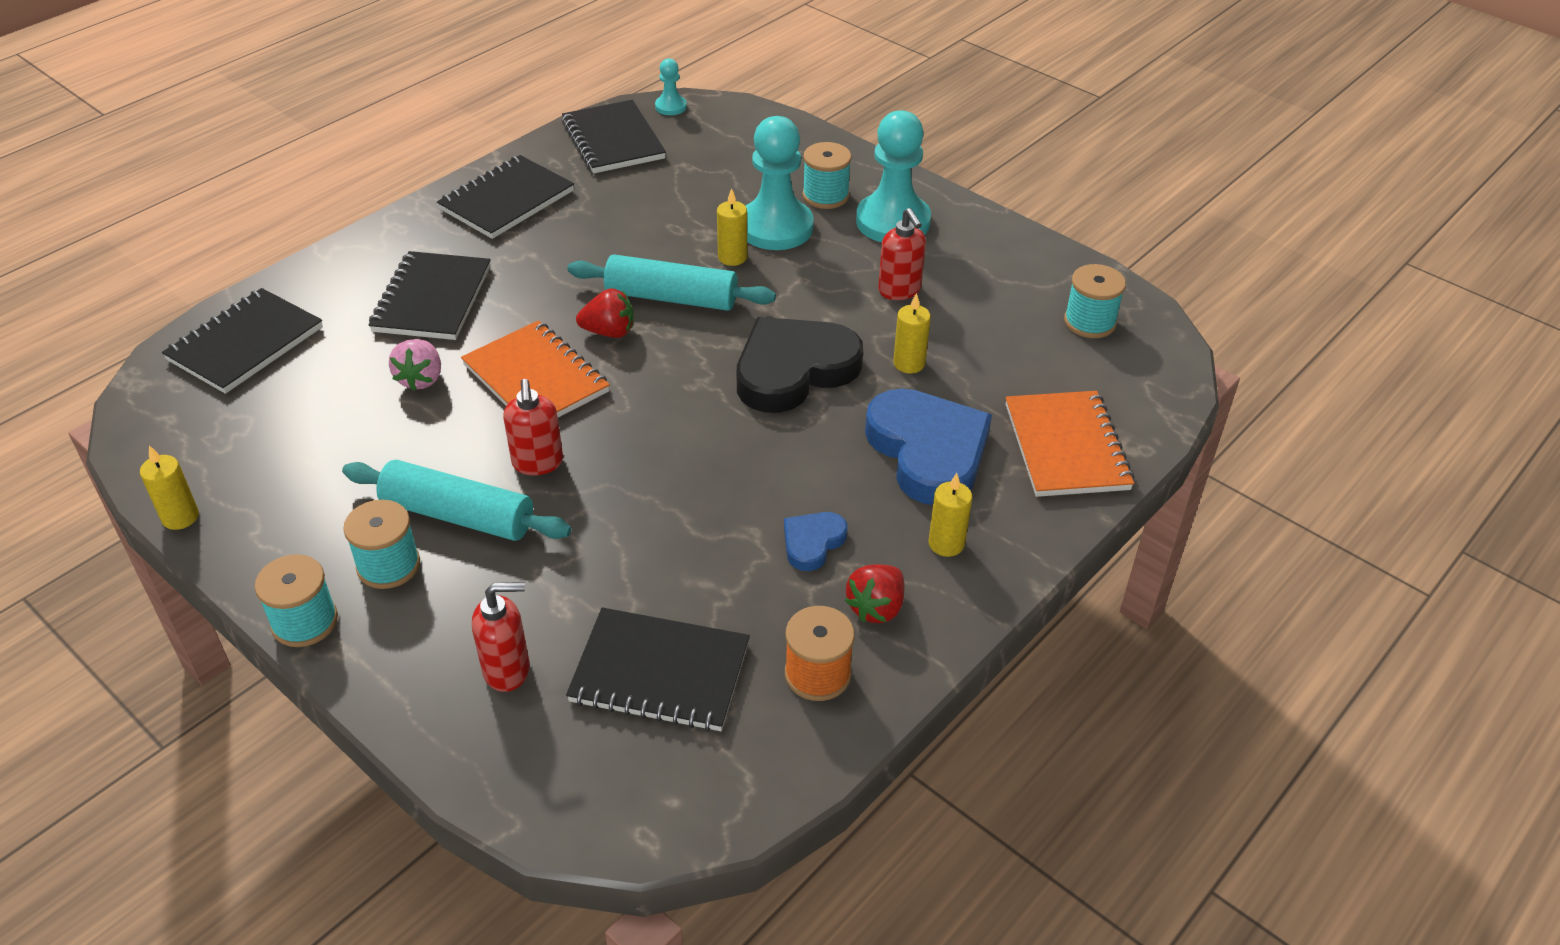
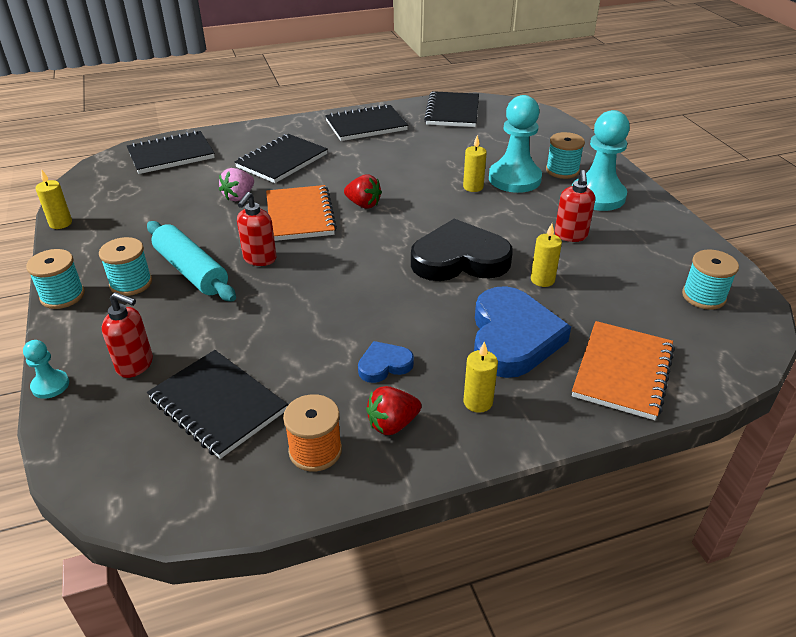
camera: 30 degrees right, 5 degrees down
(671, 107) = (501, 104): turquoise pawn -> turquoise pawn (50, 385)
(671, 297) = (416, 197): turquoise rolling pin -> none

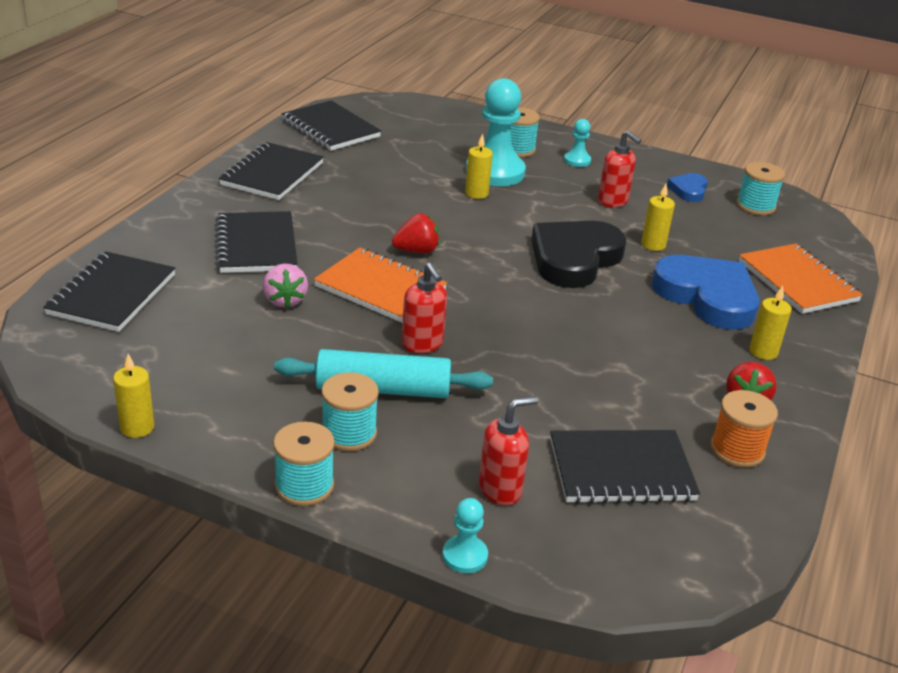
camera: 50 degrees left, 5 degrees down
(384, 365) = (669, 366): blue heart -> blue heart (688, 190)
(597, 196) = (577, 160): turquoise pawn -> turquoise pawn, size x0.47

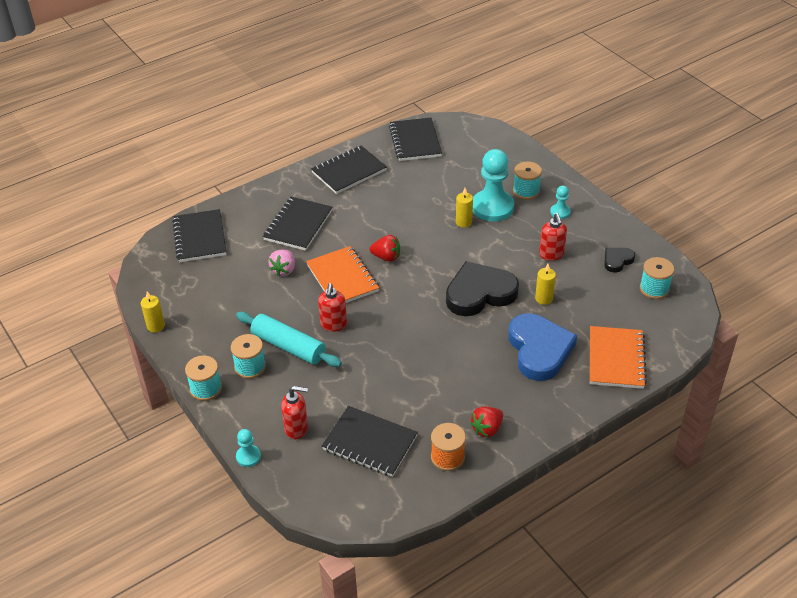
camera: 35 degrees right, 10 degrees up
(112, 295) = (200, 238): black notebook -> black notebook turned 60 degrees counterclockwise
(688, 190) = (617, 260): blue heart -> black heart
(763, 352) = (533, 401): yellow candle -> none

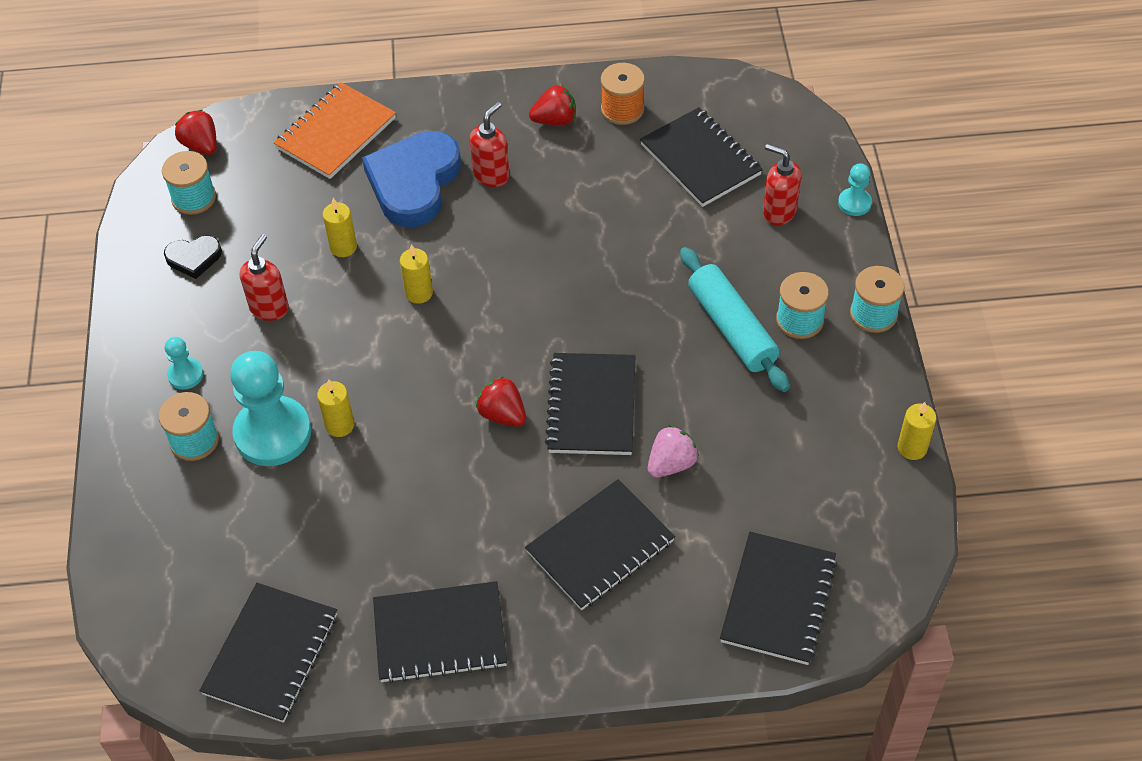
camera: 150 degrees left, 10 degrees up
(333, 325) = (651, 334): red soap dispenser -> red soap dispenser (491, 175)
(342, 278) = (591, 406): orange notebook -> black notebook
(479, 293) = (419, 293): black heart -> yellow candle
(685, 318) = (201, 145): none -> red strawberry

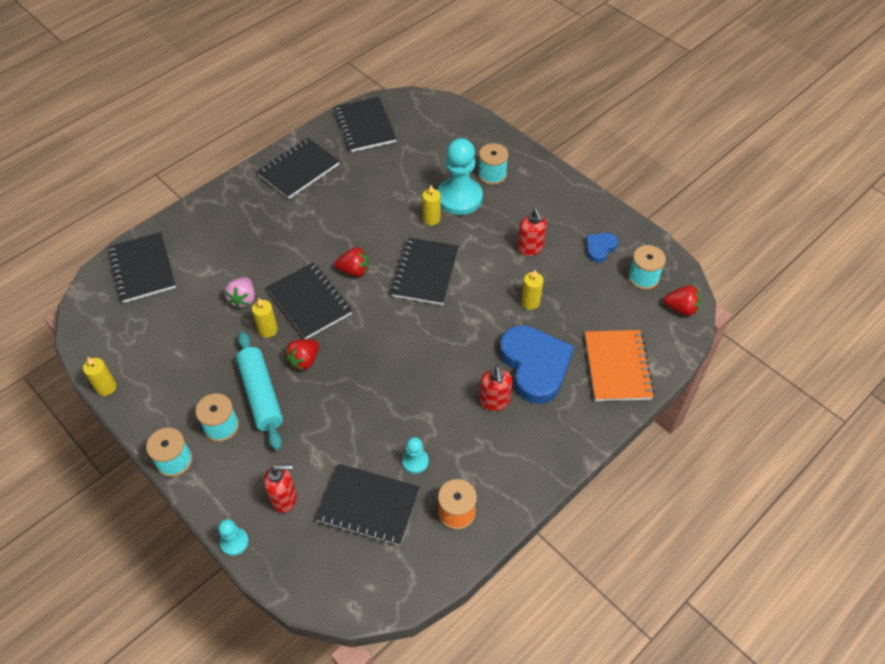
camera: 140 degrees right, 0 degrees up
(185, 375) = (531, 196): turquoise pawn -> turquoise pawn (415, 461)
(194, 258) = (600, 248): black heart -> blue heart
(419, 293) = (461, 304): yellow candle -> yellow candle (268, 330)
(555, 120) = (494, 470): red strawberry -> red strawberry (304, 361)
(600, 547) = (251, 242): black notebook -> black notebook (425, 273)
(731, 328) = (261, 394): turquoise rolling pin -> turquoise rolling pin turned 45 degrees clockwise

